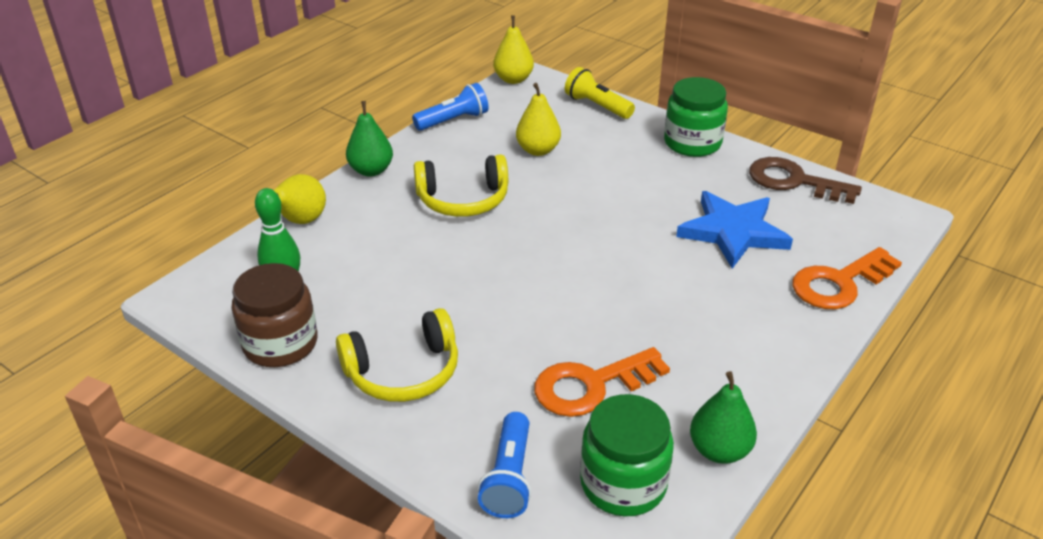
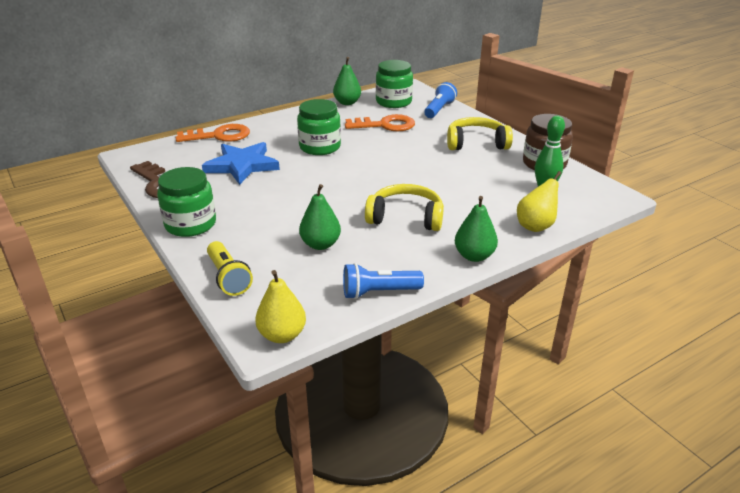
camera: 160 degrees left, 5 degrees down
(538, 150) = (320, 244): yellow pear -> green pear
(660, 296) = (320, 147): none -> green jar

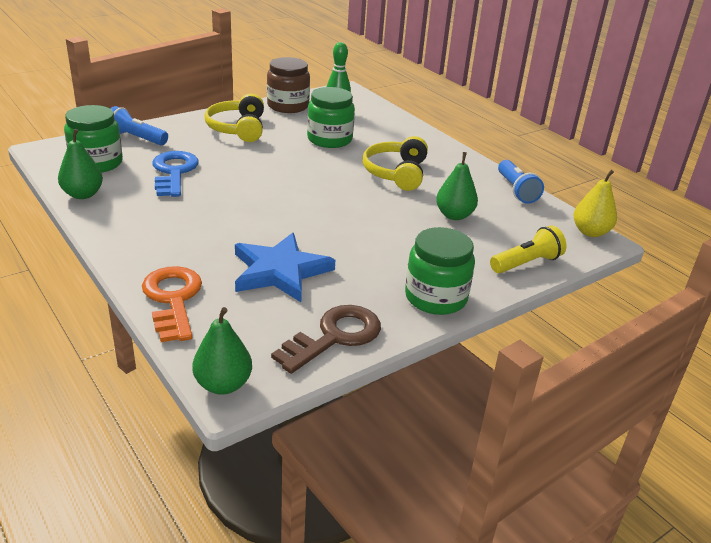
camera: 95 degrees left, 0 degrees up
(320, 147) = (231, 215): green jar -> green jar (329, 139)
(385, 125) = (174, 172): orange key -> blue key
(474, 256) = (451, 150): green pear -> green pear (223, 384)
(536, 226) = (400, 123): yellow pear -> none

